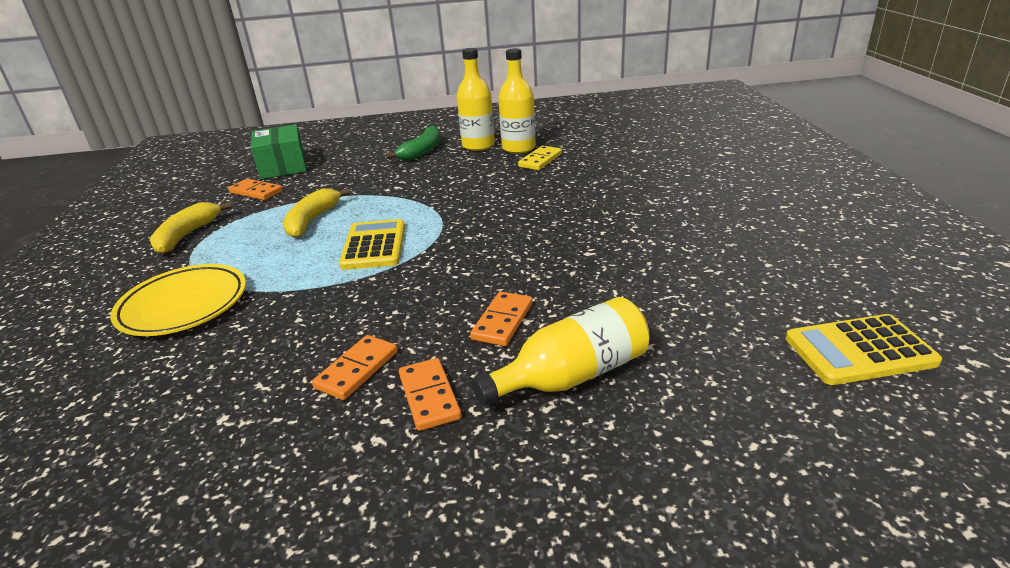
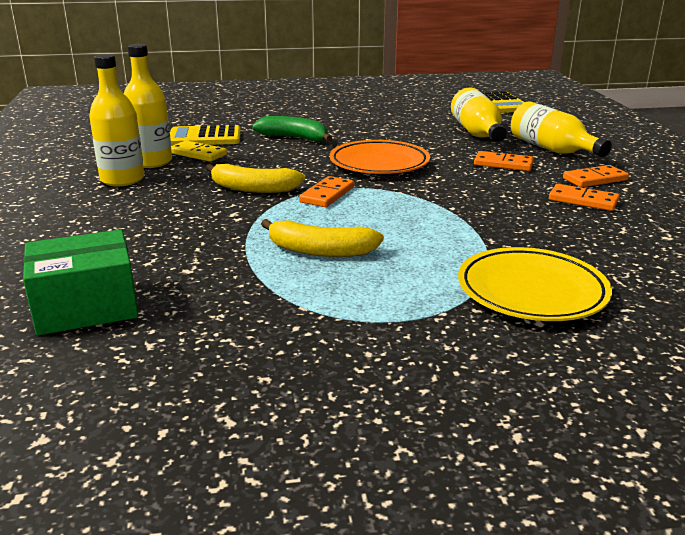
camera: 95 degrees left, 5 degrees down
(187, 235) = (350, 338): yellow banana -> yellow banana (253, 189)
(256, 192) = (196, 311): orange domino -> orange domino (327, 195)
(374, 245) = (389, 212): yellow calculator -> yellow calculator (205, 137)
(422, 151) = (113, 208): green banana -> green banana (294, 138)
(510, 239) = (379, 163): none -> orange plate
(646, 311) = (477, 133): none -> yellow bottle

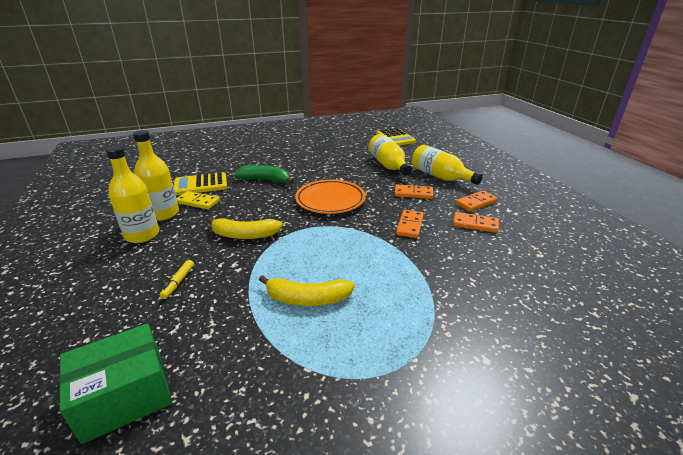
camera: 10 degrees left, 5 degrees up
(161, 224) = (178, 282): none -> yellow marker
(327, 195) = (300, 236): orange domino -> orange domino (410, 225)
(531, 291) = (470, 325): yellow plate -> none

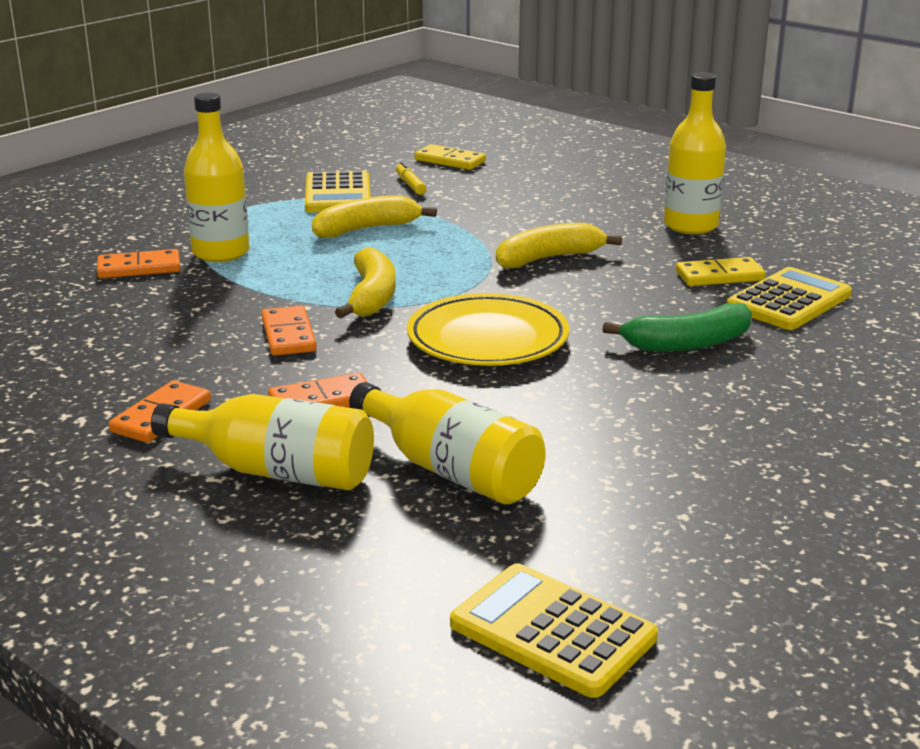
camera: 150 degrees right, 5 degrees down
(125, 395) = (450, 161): green box -> yellow domino
(163, 214) = (729, 250): yellow bottle -> yellow bottle (221, 252)
(178, 282) = (540, 207): yellow marker -> yellow marker (410, 185)
(283, 365) = (337, 194): none -> yellow calculator
(330, 200) = (487, 339): orange plate -> yellow plate
(355, 236) = (372, 296): none -> yellow banana
(475, 224) = (158, 368): orange domino -> orange domino (139, 268)

